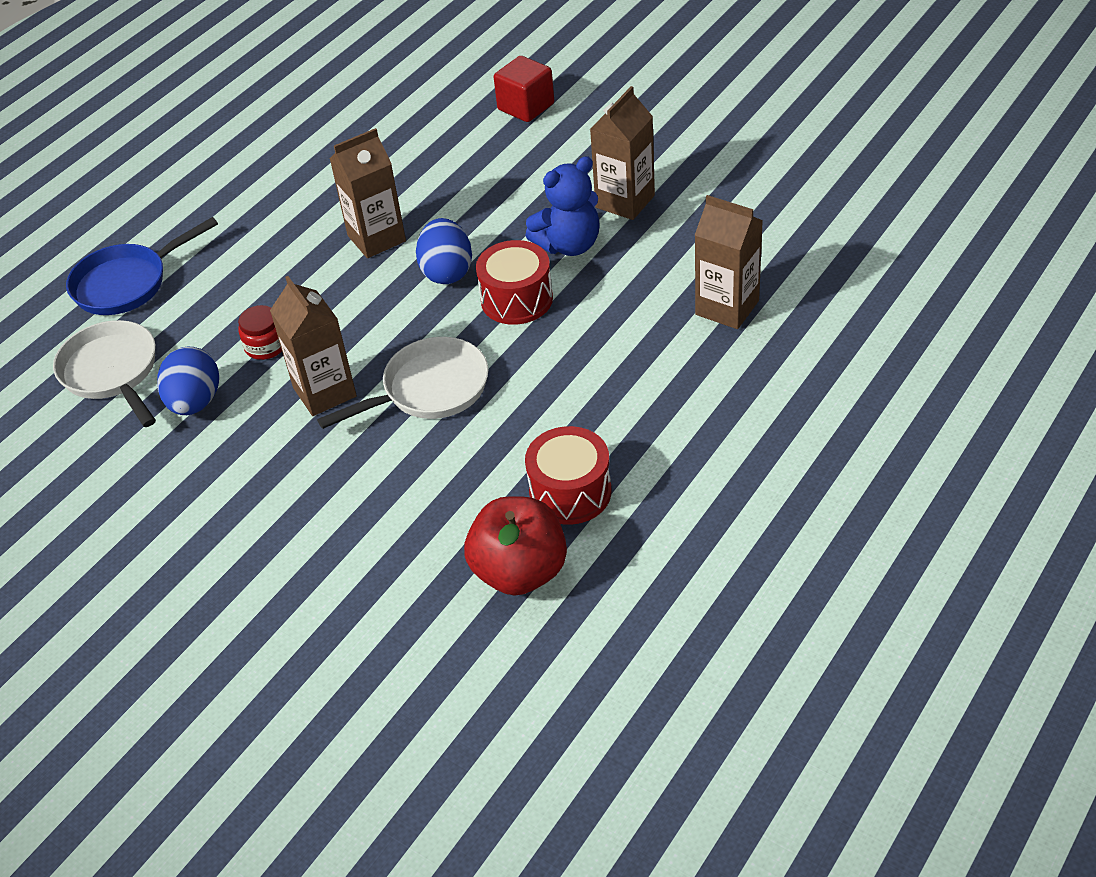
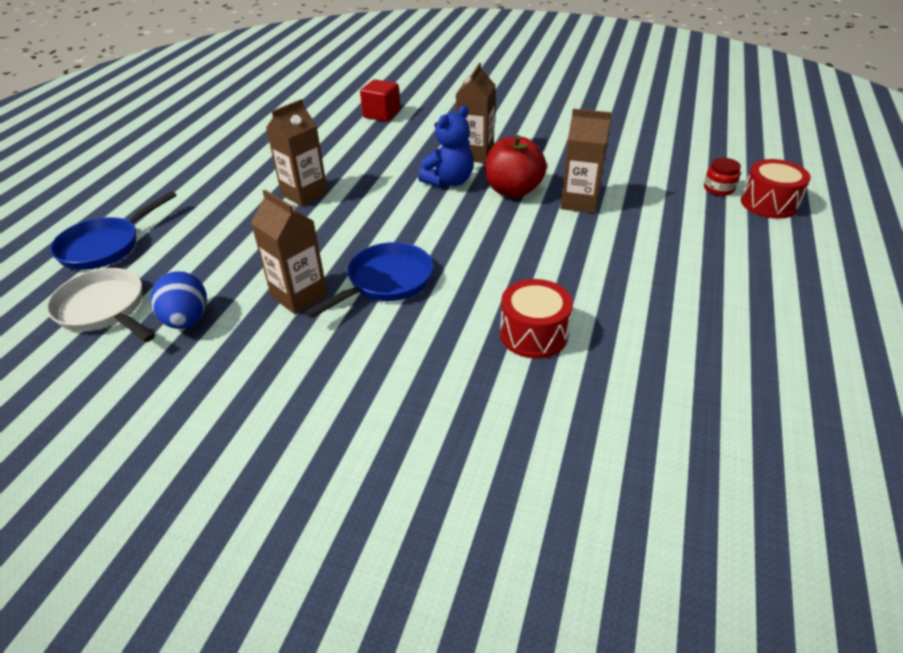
camera: 20 degrees left, 5 degrees down
(266, 346) = (238, 272): red jar -> red jar (719, 188)
(429, 389) = (386, 281): white pan -> blue pan
(447, 272) = (367, 207): blue egg -> none
(517, 299) = (427, 216): red drum -> red drum (769, 203)
(520, 571) = (524, 401): red apple -> red apple (513, 190)

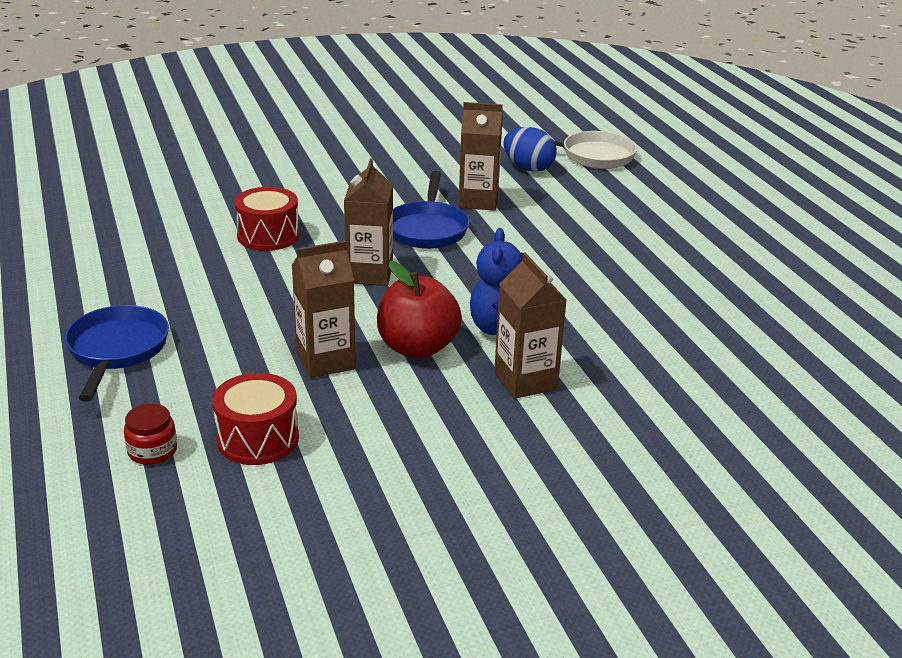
camera: 140 degrees right, 10 degrees down
(105, 246) = (683, 179): blue pan -> blue pan (117, 350)
(304, 194) = (622, 265): brown carton -> brown carton (369, 274)
(382, 114) = (747, 398): red cube -> none
(769, 203) = (73, 450): red drum -> red drum (258, 439)

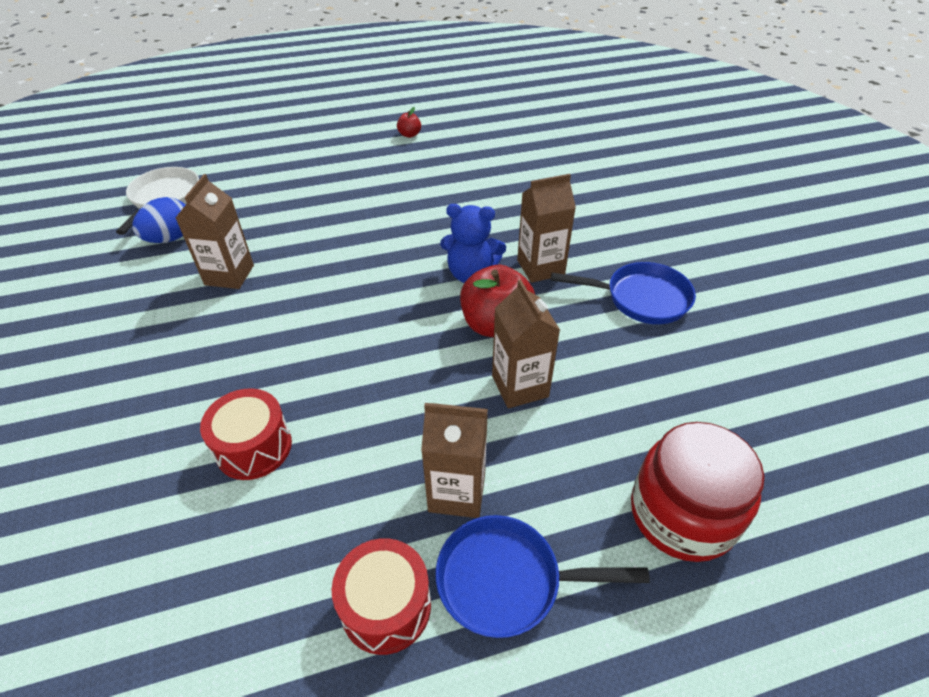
camera: 85 degrees left, 15 degrees up
(152, 451) = (682, 514): red jar -> red jar, size x2.21
(258, 439) = (645, 430): red drum -> red drum (386, 606)
(369, 274) = (362, 356): brown carton -> brown carton (457, 492)
(427, 229) = (278, 312): blue pan -> blue pan (641, 298)
(803, 281) = (409, 135): none -> red apple

